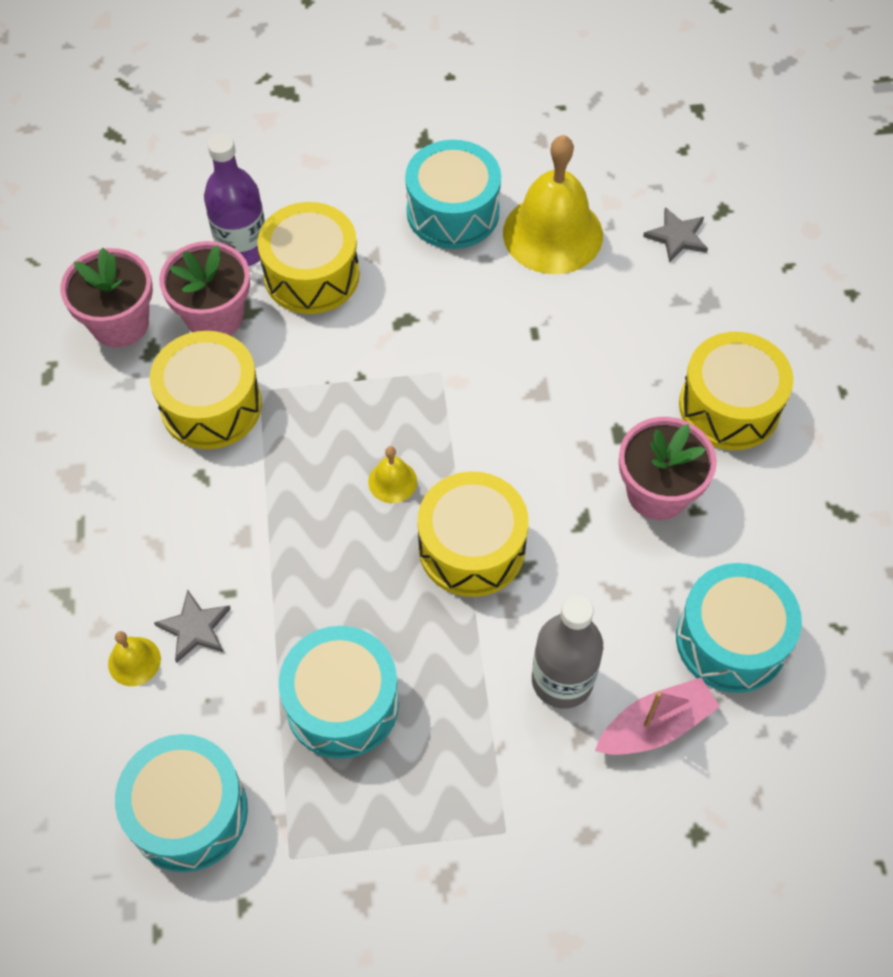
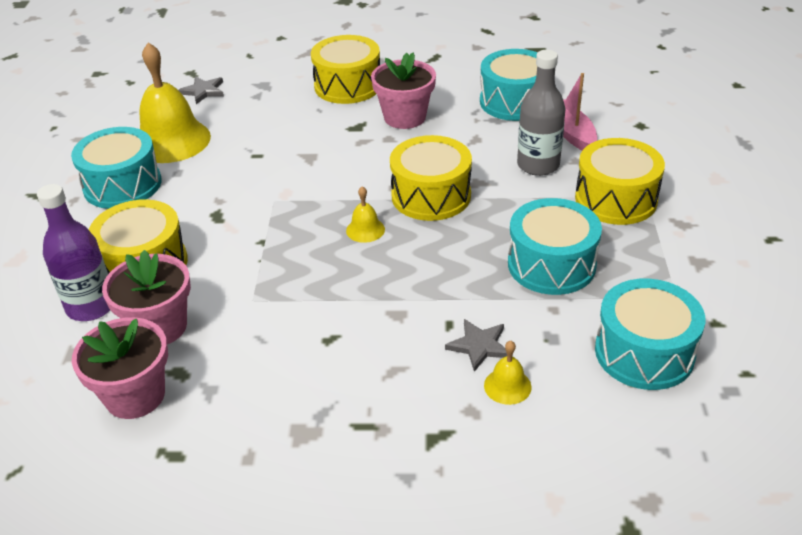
camera: 80 degrees left, 20 degrees down
(211, 405) = (257, 331): yellow drum -> yellow drum (615, 199)

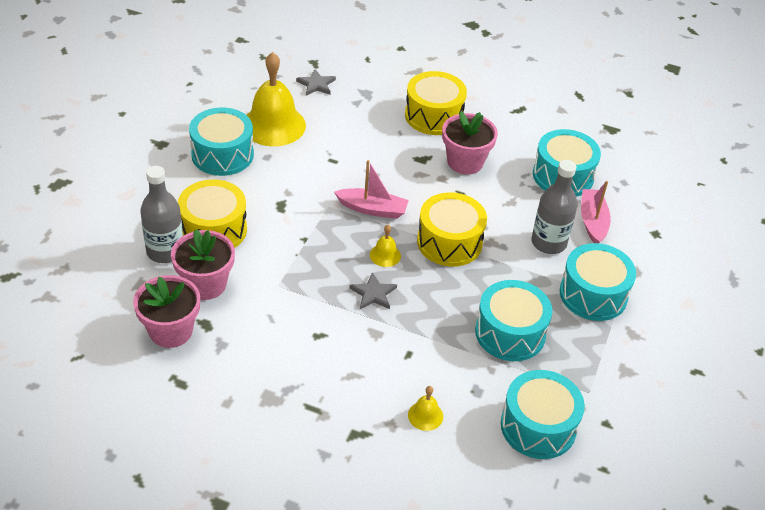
camera: 15 degrees right, 5 degrees up
(91, 306) = (165, 251): purple bottle -> grey bottle
(326, 189) = (372, 209): none -> pink boat
(479, 346) = (421, 378): grey star -> grey star (373, 293)
(615, 199) = (593, 294): yellow drum -> turquoise drum

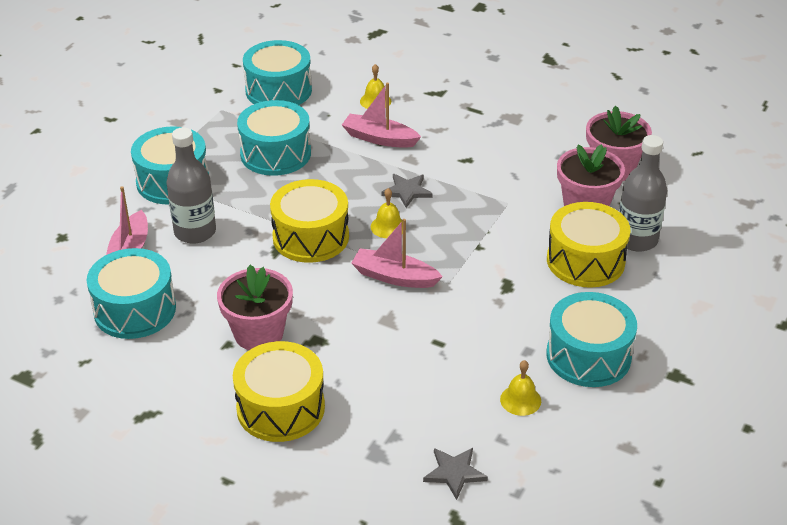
camera: 170 degrees left, 5 degrees down
(273, 125) = (520, 400): yellow bell -> yellow bell, size x0.44
(411, 359) = (379, 138): none -> pink boat

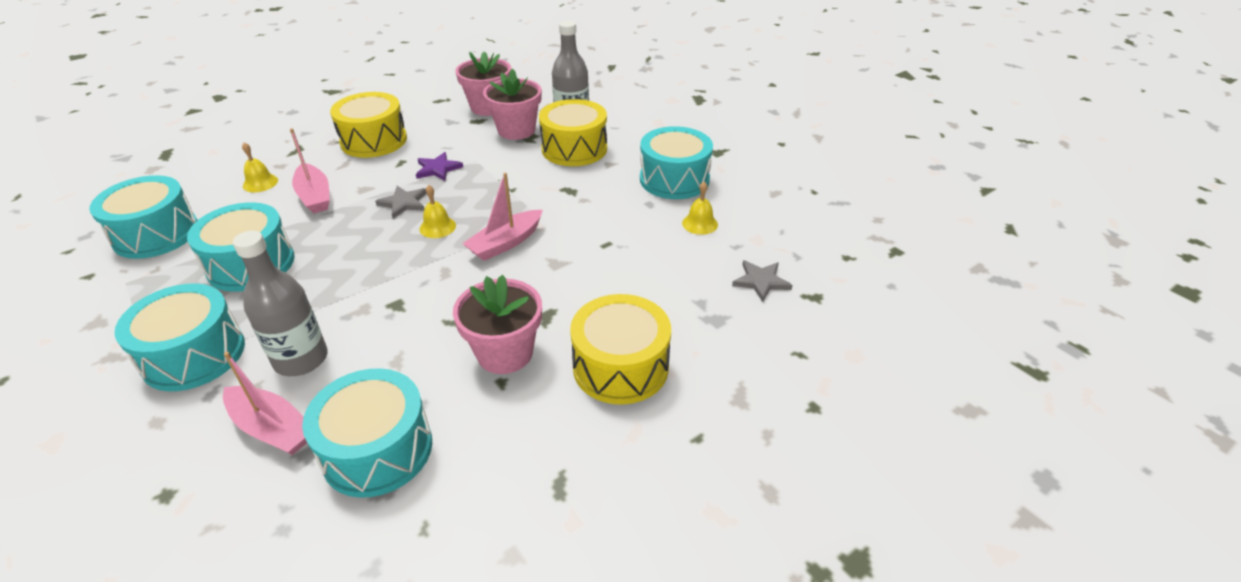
camera: 65 degrees left, 0 degrees up
(310, 237) = (401, 277): yellow drum -> yellow drum (374, 141)
(379, 138) = (315, 196): pink boat -> pink boat turned 75 degrees counterclockwise
(474, 186) = (438, 169): none -> purple star

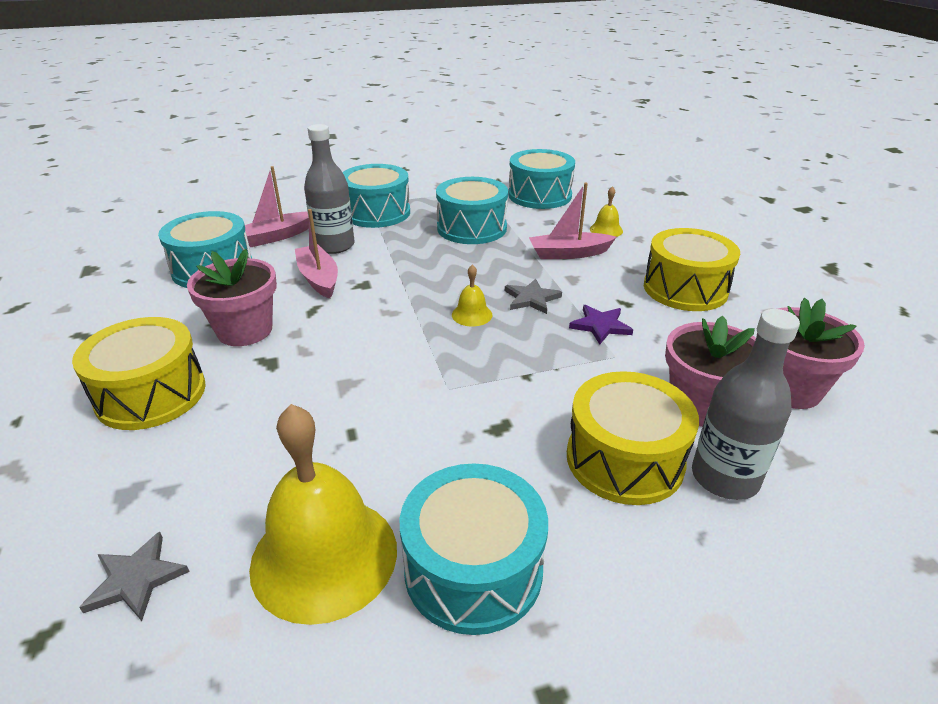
camera: 110 degrees right, 5 degrees down
(505, 243) = (411, 354): pink boat -> pink boat (318, 279)
(700, 223) = (324, 556): yellow bell -> yellow bell, size x2.28

